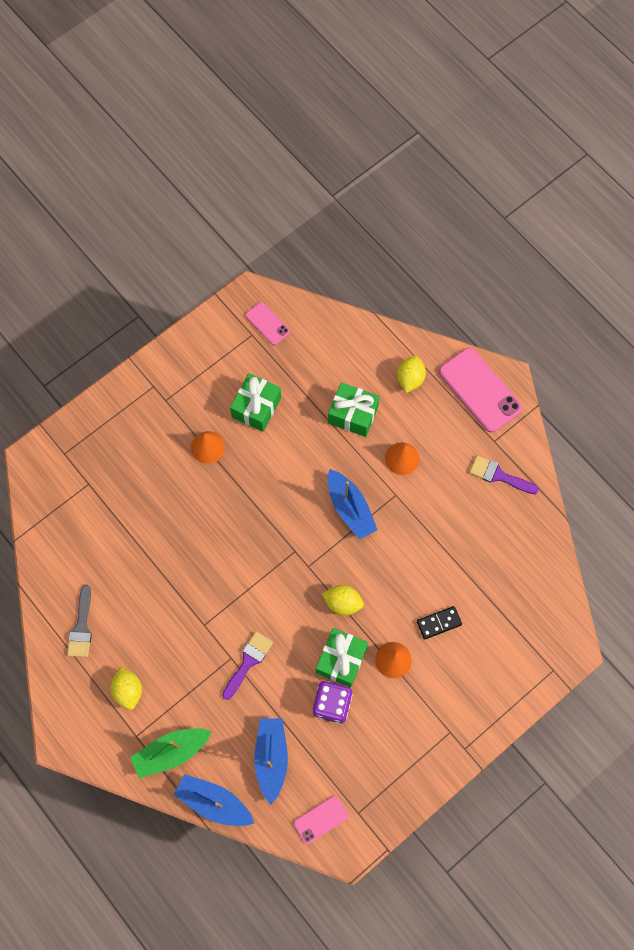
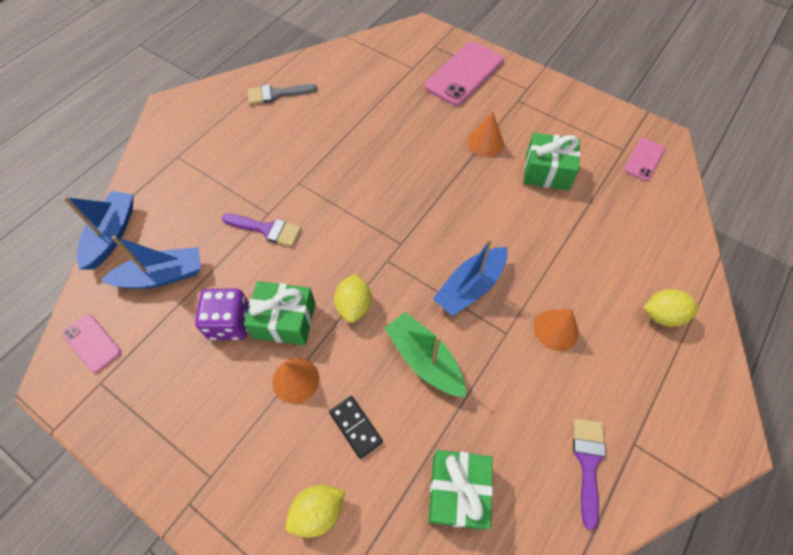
camera: 75 degrees right, 10 degrees down
(128, 690) = (222, 140): yellow lemon -> yellow lemon (318, 511)
(171, 752) = (163, 187): green boat -> green boat (424, 359)
(353, 414) = (585, 263): green gift -> green gift (457, 491)
(480, 390) = (696, 406): pink phone -> pink phone (464, 74)

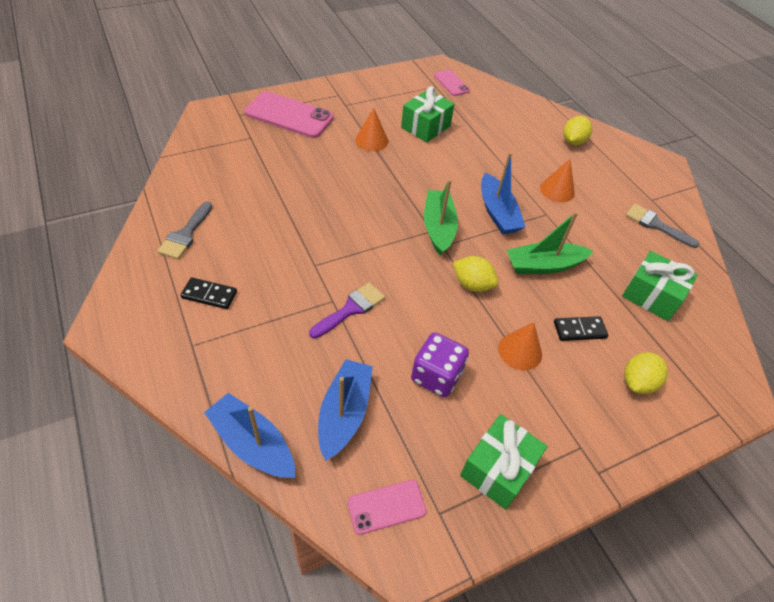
camera: 65 degrees left, 10 degrees down
(227, 139) = (209, 295): none -> black domino
(285, 320) = (458, 335): green gift -> green gift (498, 469)
(318, 511) = (637, 382): yellow lemon -> yellow lemon turned 45 degrees clockwise
(408, 247) = (438, 228): none -> green boat
(464, 74) = (289, 115): pink phone -> pink phone turned 45 degrees counterclockwise
(588, 462) = (656, 225): purple brush -> grey brush

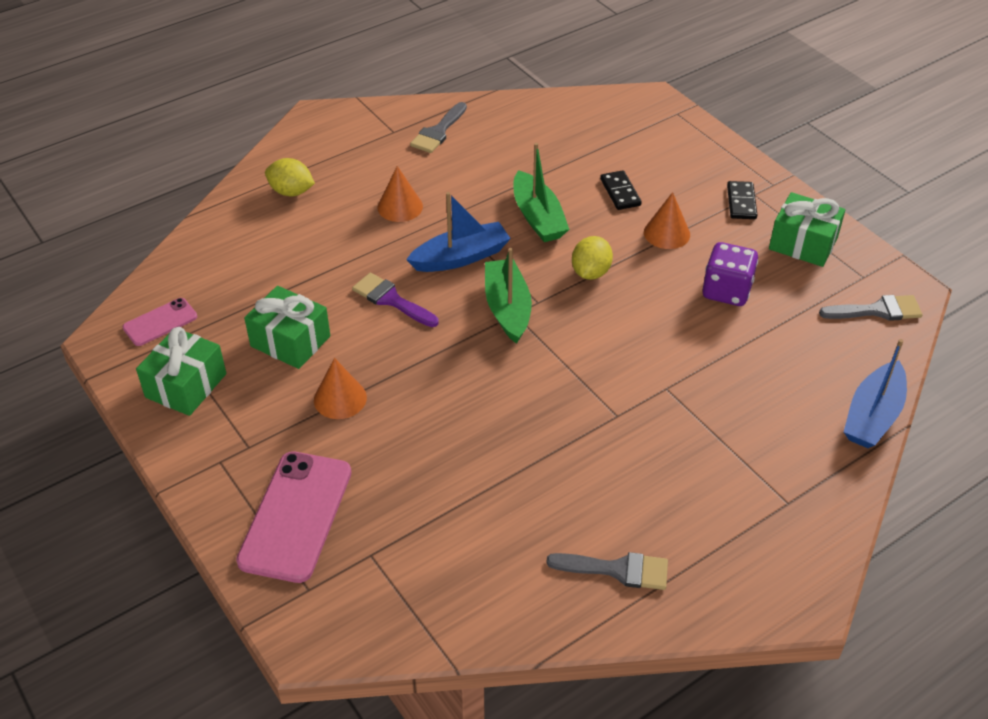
camera: 95 degrees left, 5 degrees down
(209, 295) = (709, 509): black domino -> black domino (741, 202)
(344, 413) = (803, 353): blue boat -> none
(351, 309) = (671, 369): purple brush -> purple brush (391, 300)
(386, 506) = (877, 310): pink phone -> grey brush
(438, 228) = (507, 308): green boat -> green boat turned 90 degrees clockwise
(637, 382) = (666, 157): yellow lemon -> none
(651, 296) = (551, 142): green gift -> green gift (186, 385)

